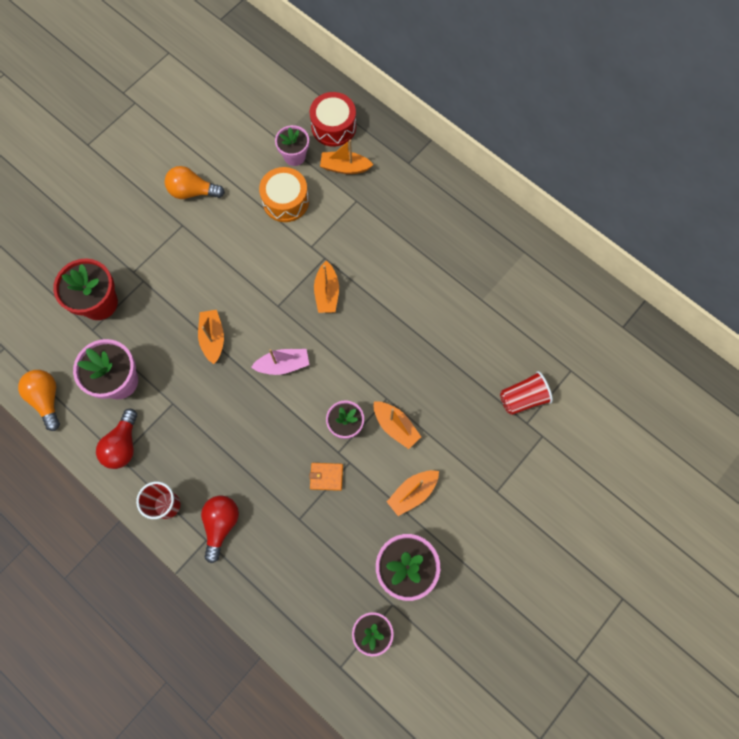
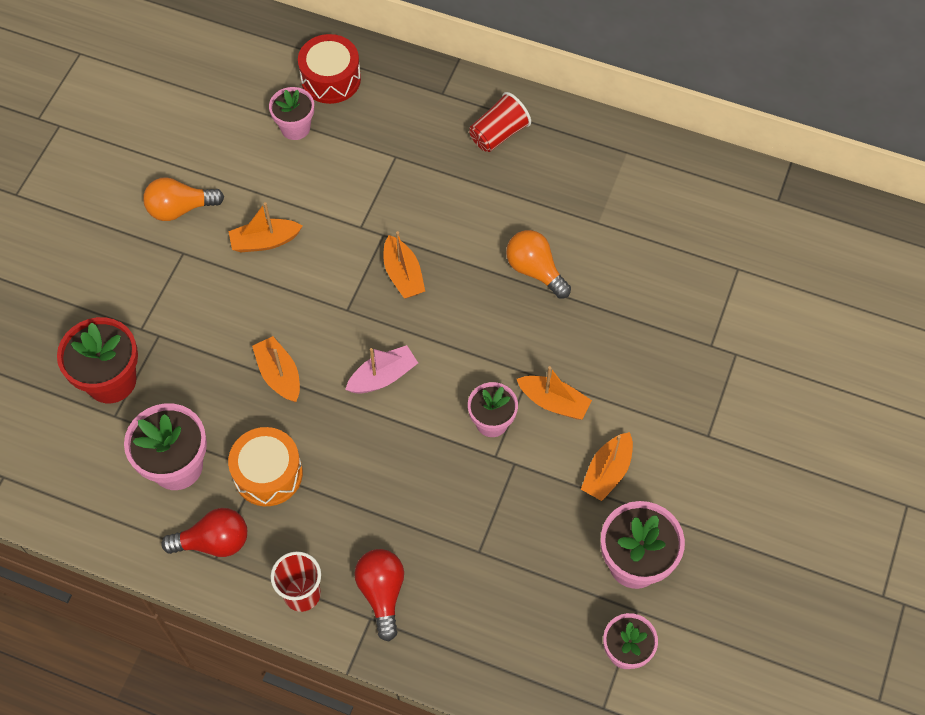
camera: 20 degrees left, 10 degrees down
(47, 399) = (88, 520): orange light bulb -> orange light bulb (535, 270)
(123, 445) = (214, 542): red light bulb -> red light bulb turned 90 degrees counterclockwise
(285, 201) = (306, 183): orange drum -> orange drum (268, 473)
(326, 477) = (492, 490): orange wallet -> none
(345, 167) = (365, 122): orange boat -> orange boat (265, 241)
(523, 398) = (694, 318): red cup -> red cup (498, 134)

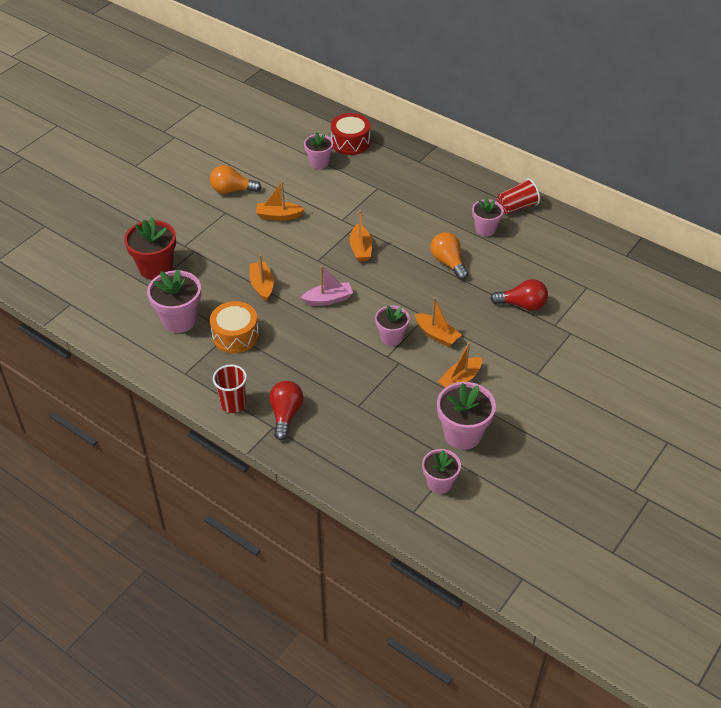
camera: 15 degrees right, 15 degrees down
(214, 542) = (187, 364): red light bulb -> red light bulb (522, 305)
(498, 134) = (448, 188): red cup -> red cup (516, 207)
(571, 198) = (485, 229): none -> pink flower pot

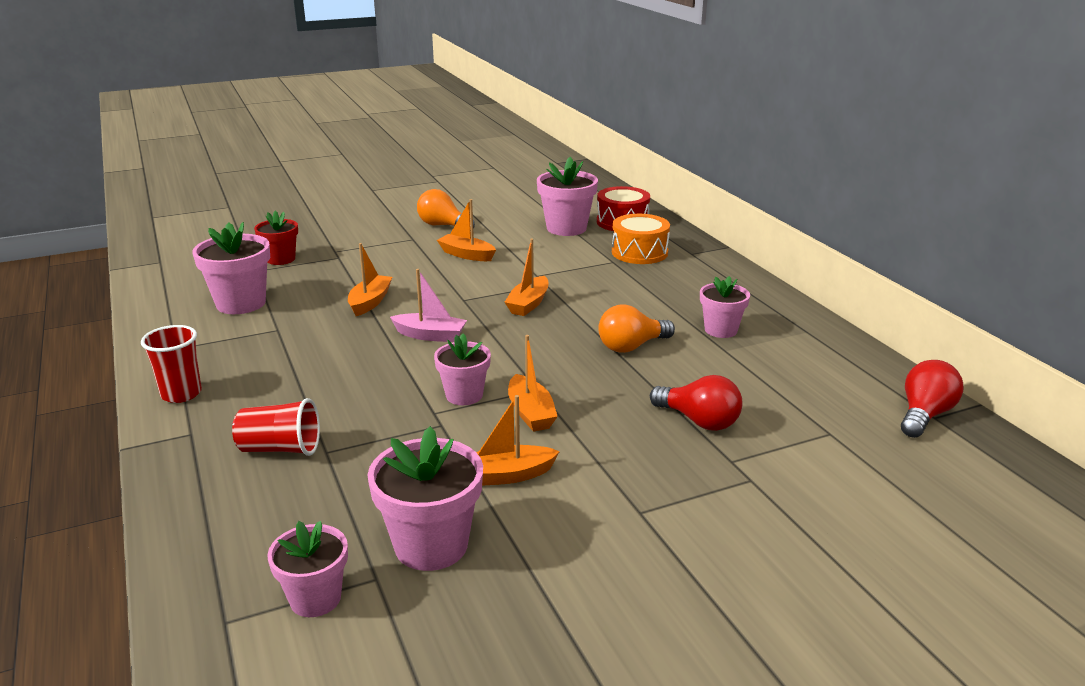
camera: 30 degrees right, 20 degrees down
(156, 268) = (281, 259): red flower pot -> red flower pot, size x0.64
(235, 335) = (278, 334): orange drum -> orange drum (639, 252)
(285, 415) = (223, 427): red light bulb -> red light bulb (924, 415)
(319, 163) = (566, 228): pink flower pot -> pink flower pot, size x1.56
(448, 262) = (631, 346): orange light bulb -> orange light bulb turned 120 degrees counterclockwise
(516, 207) = (790, 321): red cup -> red cup (280, 449)

